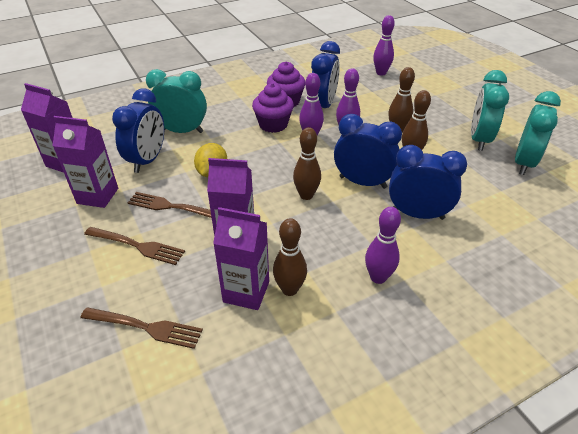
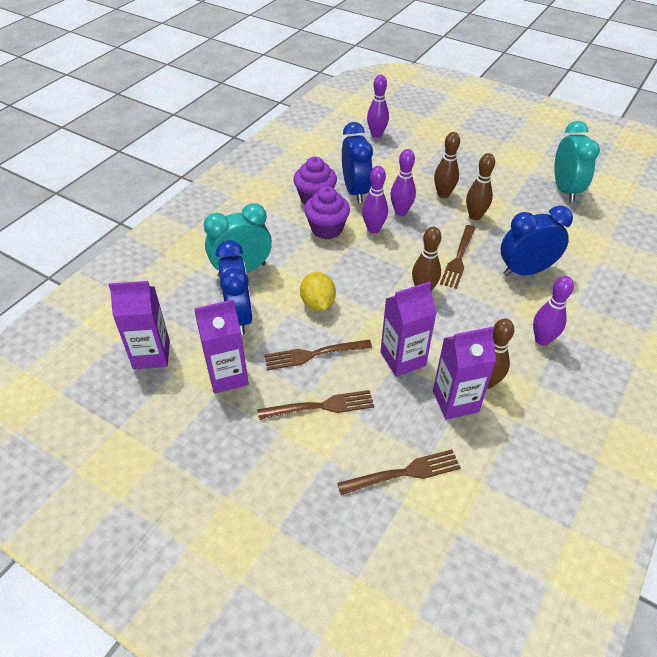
camera: 30 degrees left, 5 degrees up
(362, 182) = (458, 258): blue clock -> brown fork
(479, 139) = (515, 179): turquoise clock -> none

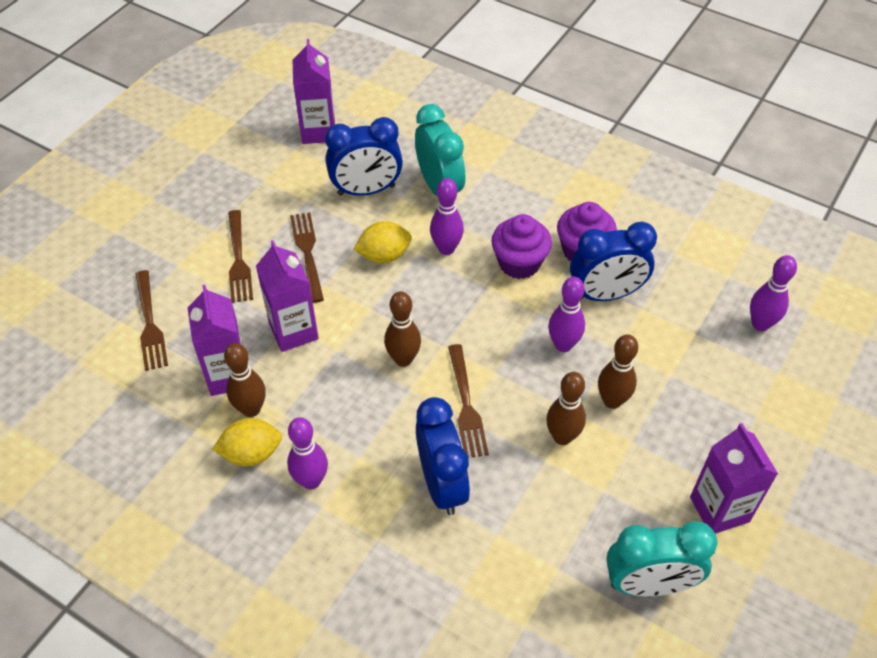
camera: 90 degrees right, 5 degrees up
(227, 376) = (286, 187): purple carton -> purple carton (719, 509)
(373, 229) = (522, 312): purple bowling pin -> purple bowling pin (446, 249)
(458, 258) = (466, 405): brown fork -> brown fork turned 120 degrees counterclockwise
(528, 378) = (251, 453): none -> yellow lemon

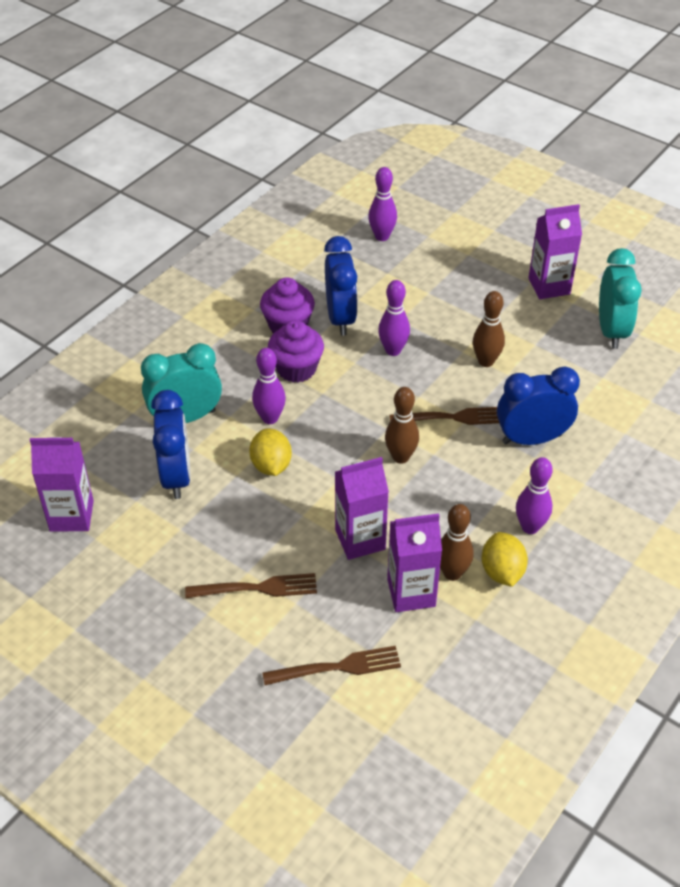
camera: 85 degrees left, 5 degrees down
(307, 253) = (257, 527): brown fork -> none
(612, 401) = (452, 328): brown bowling pin -> none

